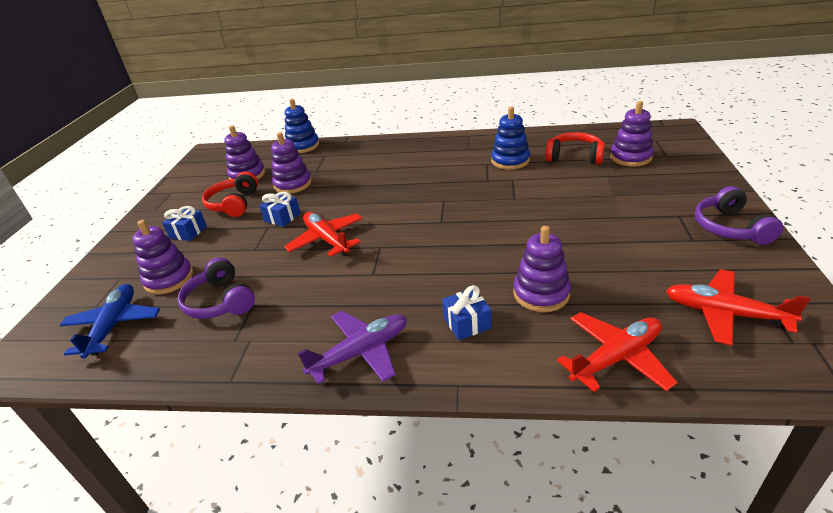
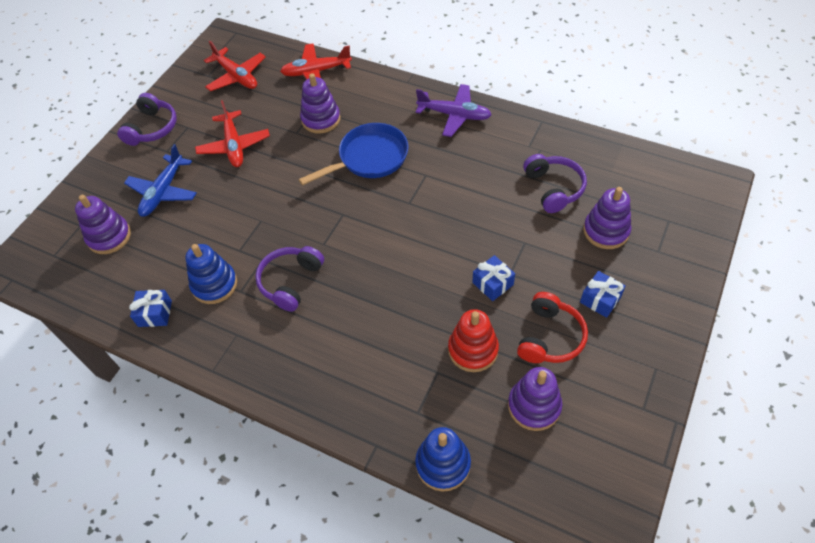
camera: 160 degrees left, 20 degrees up
(114, 325) = (642, 192): blue plane -> blue plane (163, 192)
(293, 184) = (473, 350): purple stacking toy -> red stacking toy
(327, 240) = (453, 229): red plane -> red plane (234, 146)
(361, 352) = (454, 115): purple plane -> purple plane turned 150 degrees counterclockwise
(447, 271) = (369, 158): none -> blue pan
(452, 176) = (290, 282): none -> purple headphones
(467, 323) = (380, 114): blue gift -> blue gift (155, 313)
(574, 157) = (152, 261): red headphones -> none

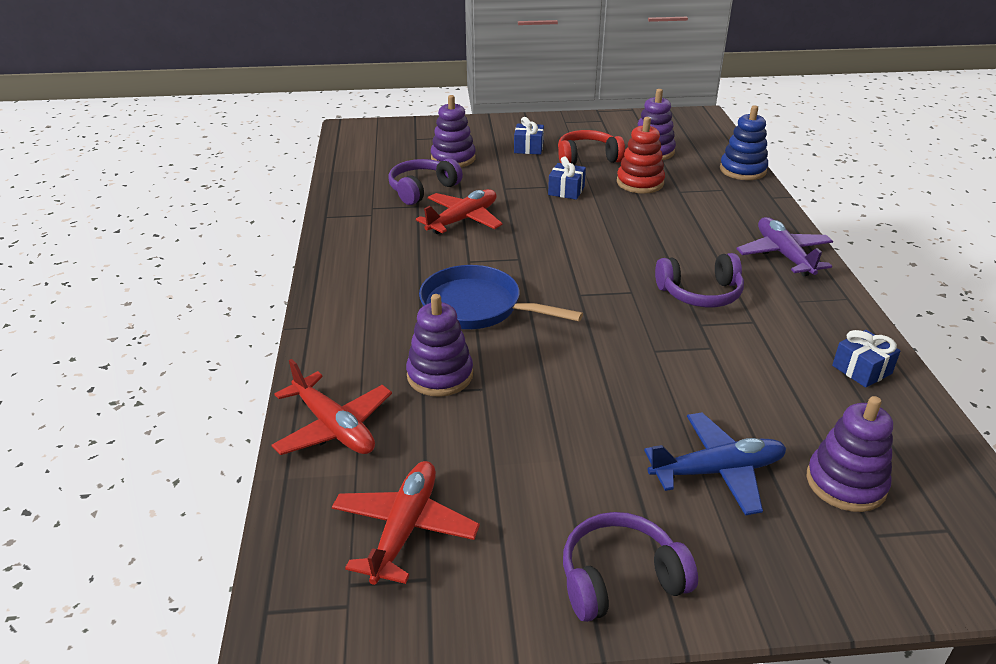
camera: 125 degrees left, 20 degrees down
(214, 284) = (772, 343): blue stacking toy -> none
(234, 146) = (563, 441): red plane -> red plane (463, 220)
(454, 115) = (353, 271): purple plane -> purple plane (783, 255)

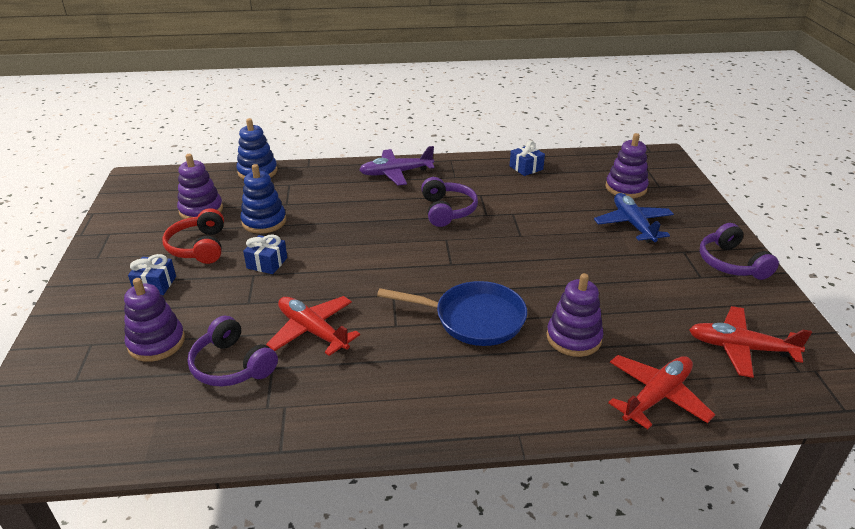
camera: 90 degrees left, 0 degrees up
(477, 307) = (473, 319): blue pan -> blue pan turned 105 degrees counterclockwise
(640, 183) = (264, 221): red stacking toy -> blue stacking toy

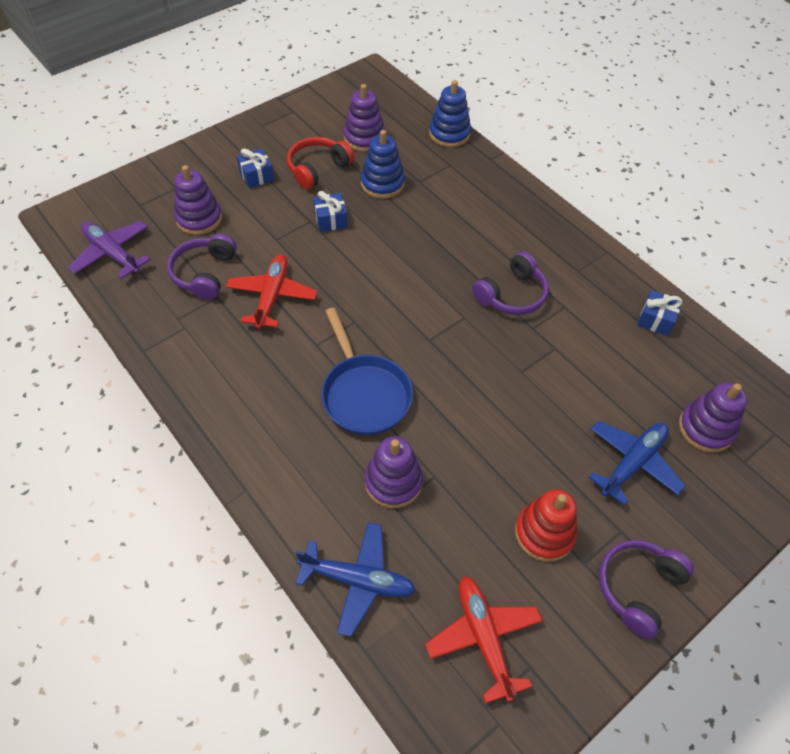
camera: 55 degrees right, 20 degrees up
(395, 173) = (539, 224): purple plane -> purple plane (112, 253)
(656, 396) = (358, 580): red plane -> blue plane
(666, 283) = (544, 533): none -> red stacking toy

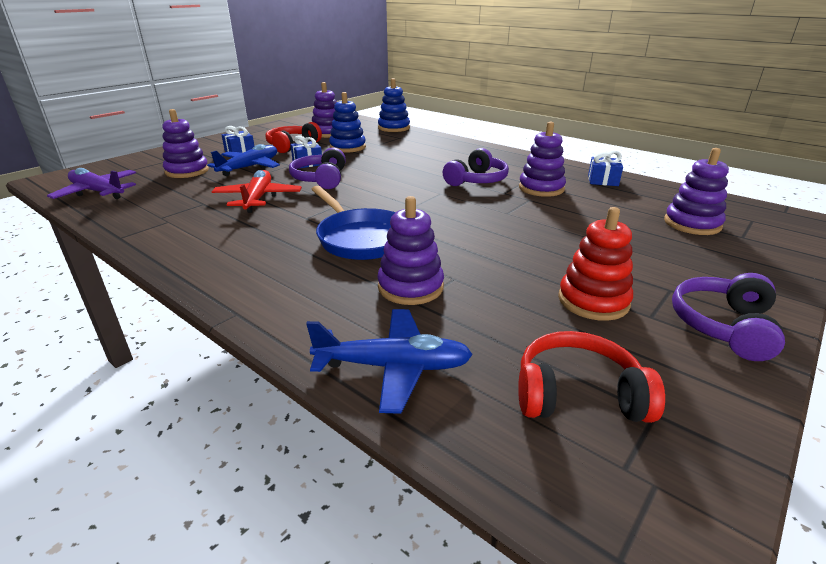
camera: 10 degrees left, 25 degrees down
(204, 273) = (191, 194): purple headphones -> purple headphones (321, 179)
(483, 637) = (578, 394): red plane -> red headphones
(577, 326) = (541, 188): none -> purple stacking toy
(632, 463) = (645, 248): blue plane -> blue plane (250, 167)

